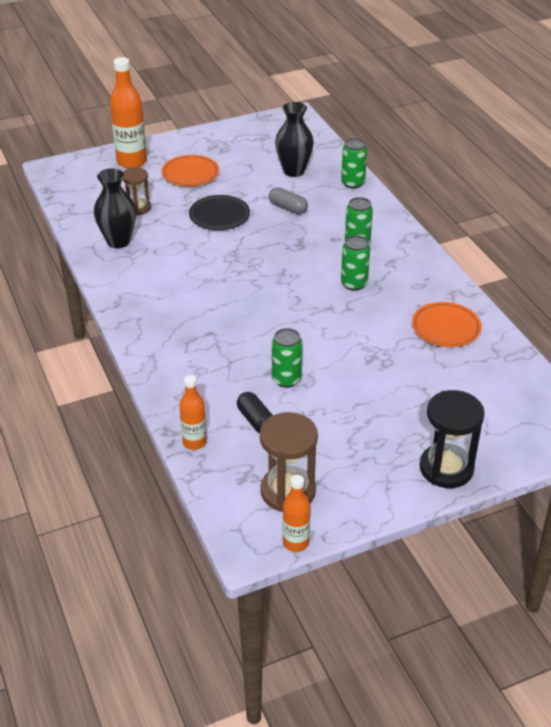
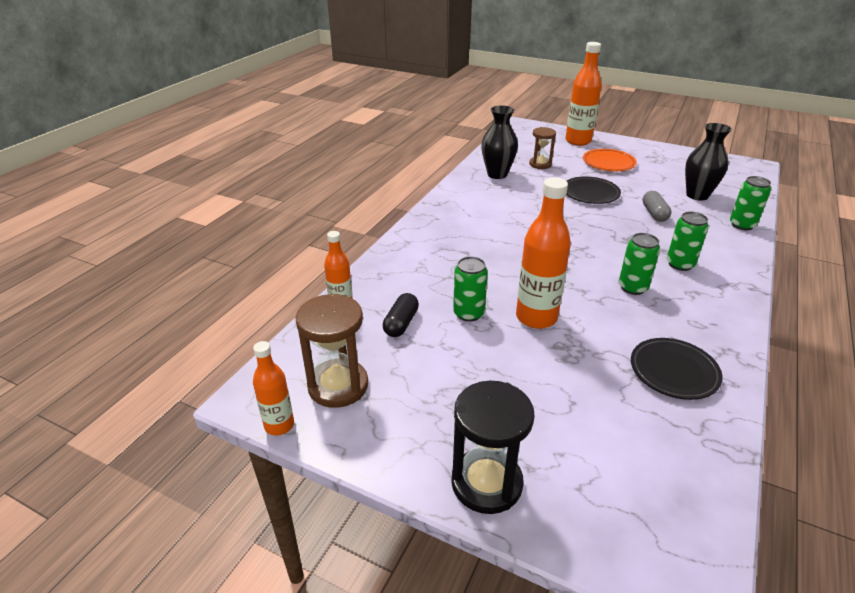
camera: 50 degrees right, 5 degrees down
(330, 350) = (536, 317): none -> orange bottle
(446, 328) = (674, 372): orange plate -> black plate

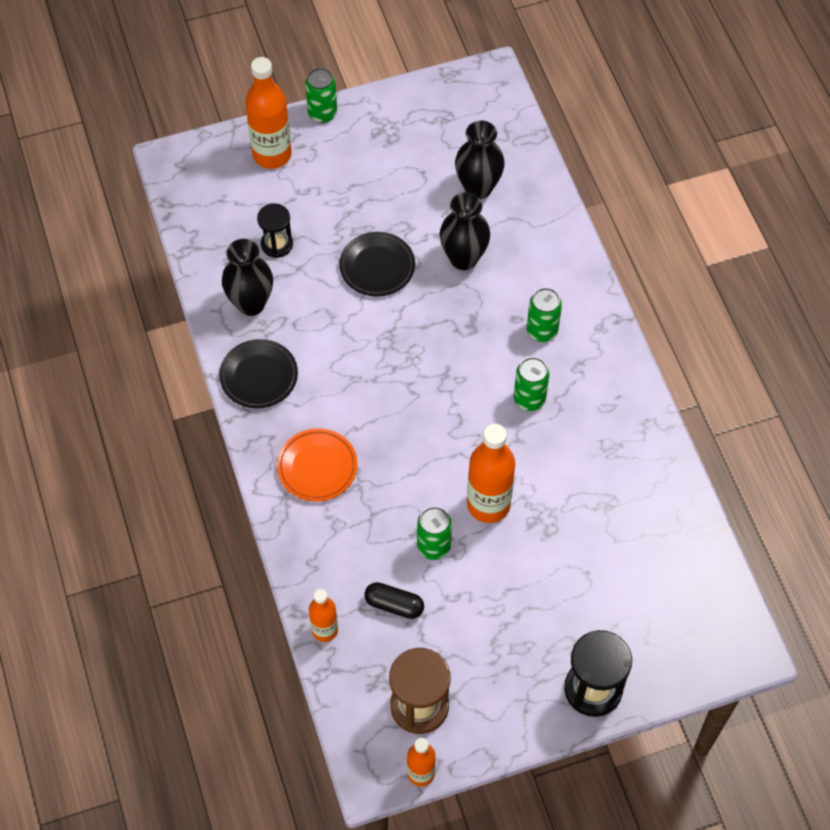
camera: 45 degrees left, 25 degrees up
(401, 323) = (394, 605): black capsule -> black capsule turned 45 degrees counterclockwise
(540, 164) = (277, 244): brown hourglass -> black hourglass
(608, 163) = (346, 184): orange plate -> orange plate (317, 467)
(654, 213) = (463, 258): grey capsule -> black vase
(674, 372) = (627, 481): black plate -> black plate (259, 376)
(742, 225) = (551, 217): green can -> green can (322, 113)

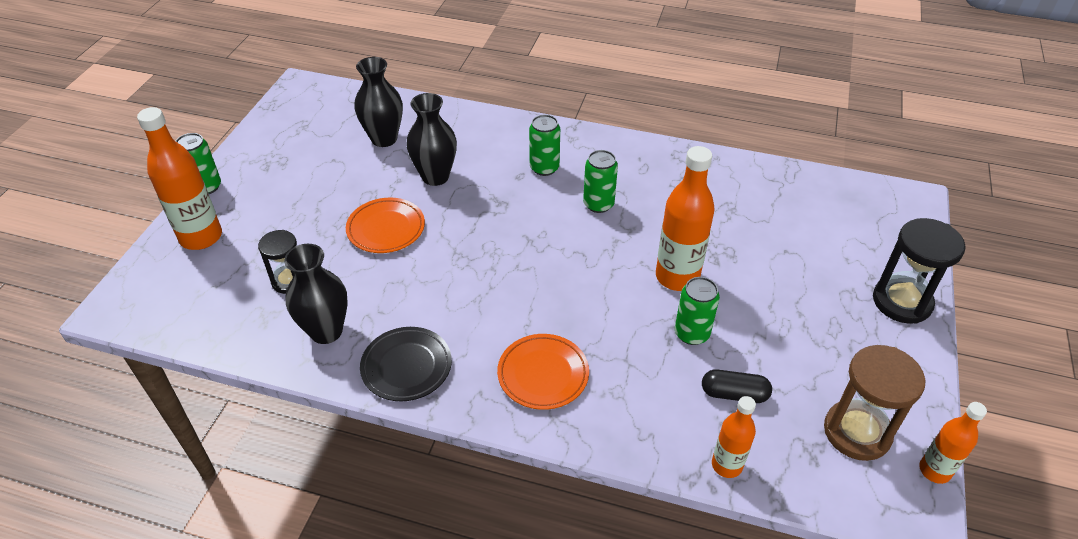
camera: 55 degrees left, 15 degrees down
(377, 267) = (386, 229): black plate -> orange plate
(394, 605) = (734, 394): black capsule -> black capsule turned 45 degrees clockwise

